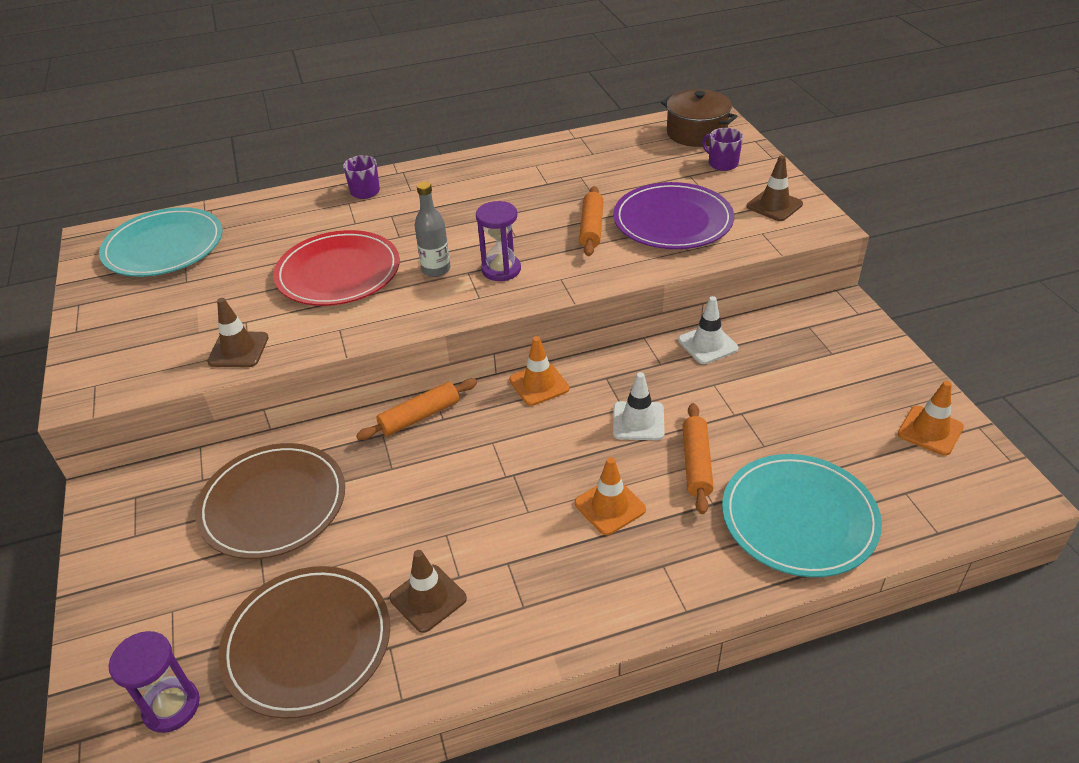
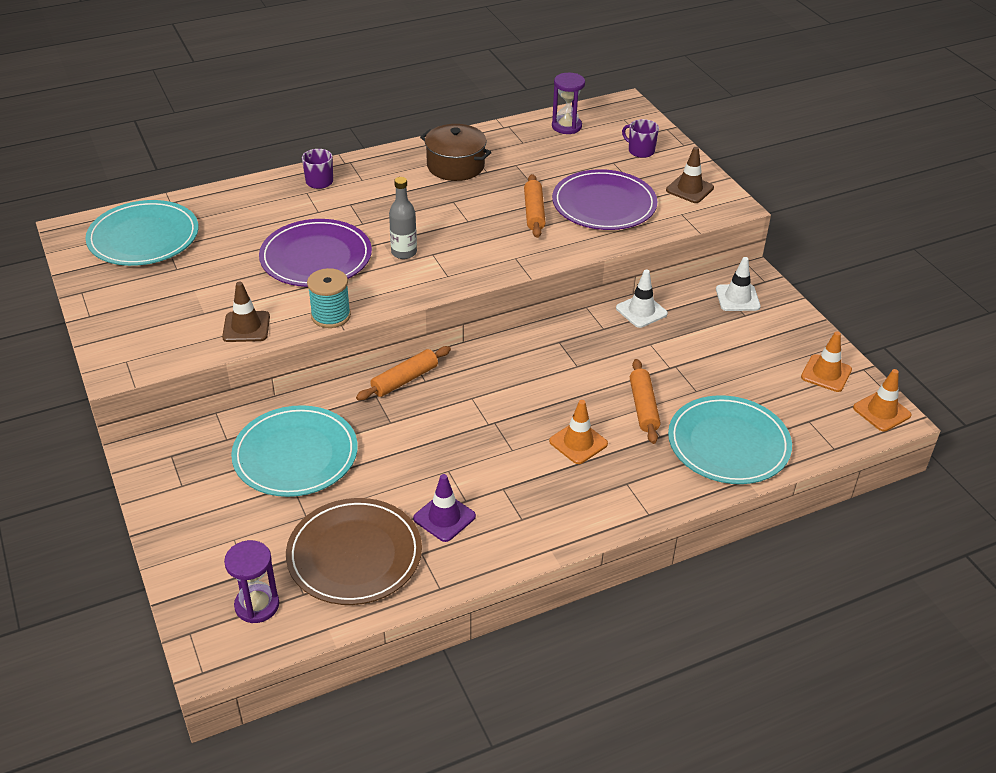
camera: 10 degrees left, 0 degrees up
(273, 504) = (295, 455): brown plate -> turquoise plate
(336, 340) = (331, 316): none -> turquoise spool
(338, 273) = (316, 257): red plate -> purple plate
(428, 598) = (444, 517): brown traffic cone -> purple traffic cone
(501, 269) = (462, 251): purple hourglass -> purple hourglass (566, 126)
(539, 384) = (502, 349): orange traffic cone -> orange traffic cone (881, 411)
(638, 421) = (591, 376): white traffic cone -> white traffic cone (737, 298)
(696, 133) = (614, 122): brown pot -> brown pot (455, 166)

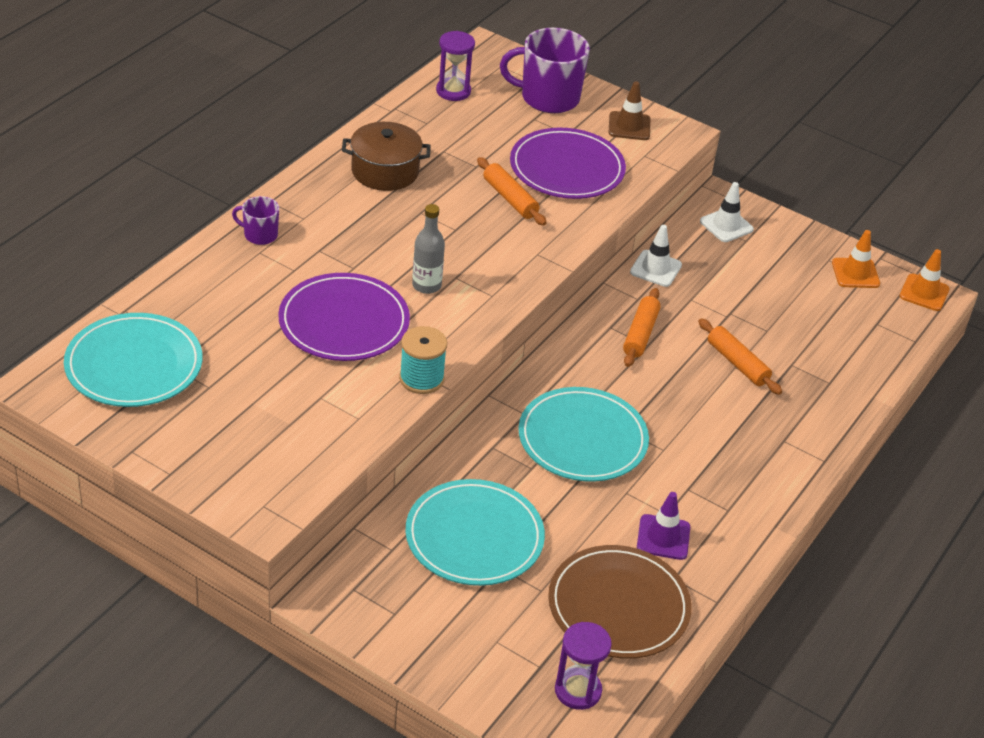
camera: 35 degrees left, 0 degrees up
(246, 327) = (349, 422): brown traffic cone -> none
(404, 380) = (505, 420): orange rolling pin -> orange rolling pin (640, 334)
(578, 443) = (713, 419): orange traffic cone -> none
(640, 151) = (548, 98): purple mug -> purple mug, size x1.98
(728, 443) = (833, 370): turquoise plate -> turquoise plate (582, 439)

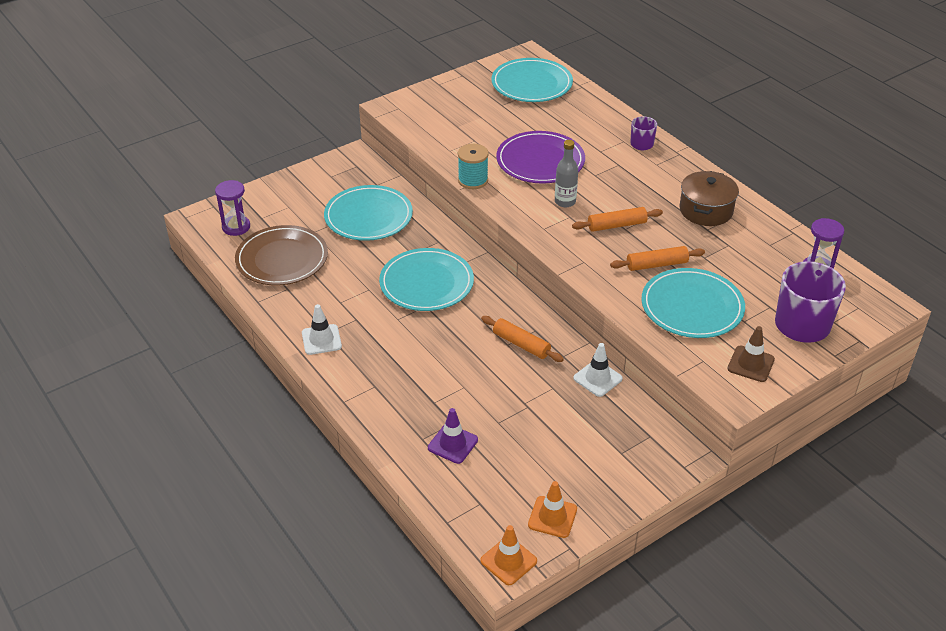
camera: 115 degrees right, 0 degrees up
(567, 168) = (692, 307): purple plate -> turquoise plate
(663, 537) = (322, 294): purple traffic cone -> purple traffic cone (452, 444)
(726, 225) = (646, 446): white traffic cone -> white traffic cone (321, 340)
(737, 363) = (467, 389): orange rolling pin -> orange rolling pin (616, 225)

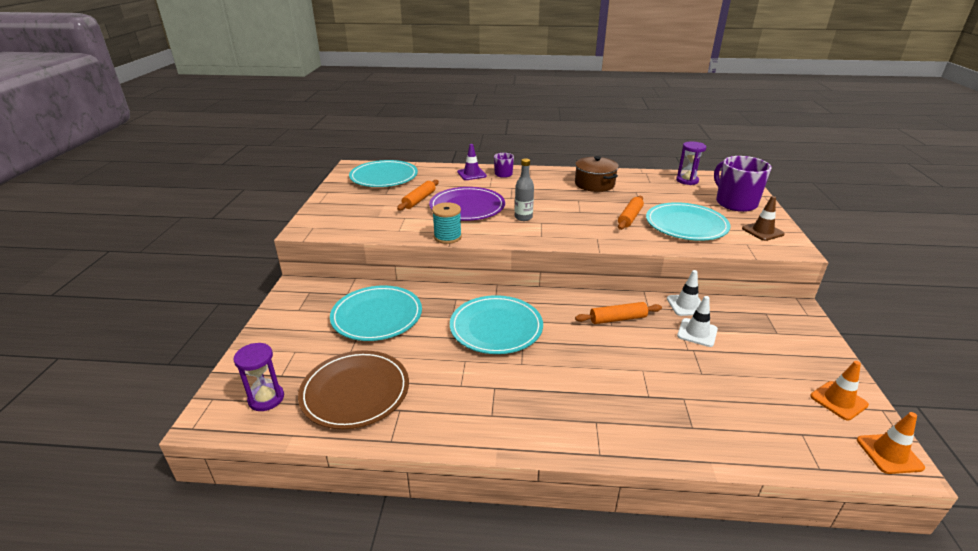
camera: 50 degrees left, 10 degrees down
(321, 340) = (497, 424): white traffic cone -> white traffic cone (697, 332)
(452, 444) = (712, 412): purple traffic cone -> purple traffic cone (471, 174)
(616, 225) = (572, 212): orange rolling pin -> orange rolling pin (419, 200)

